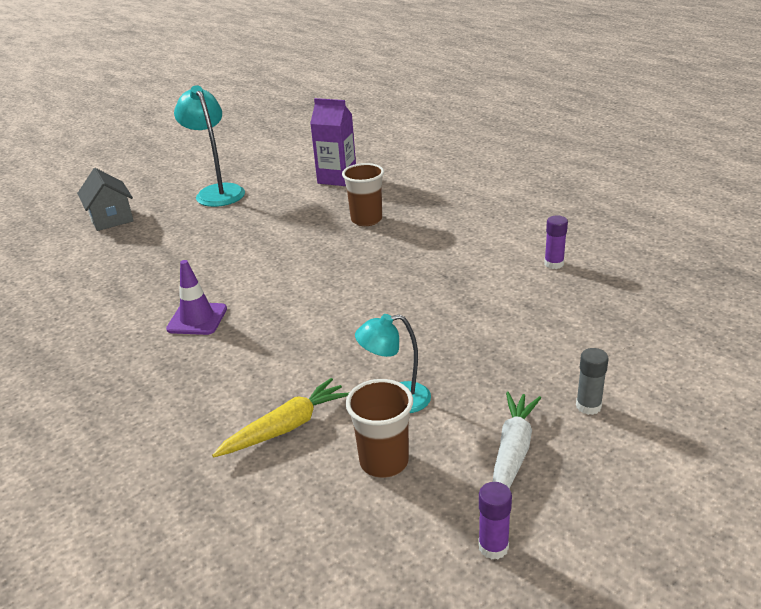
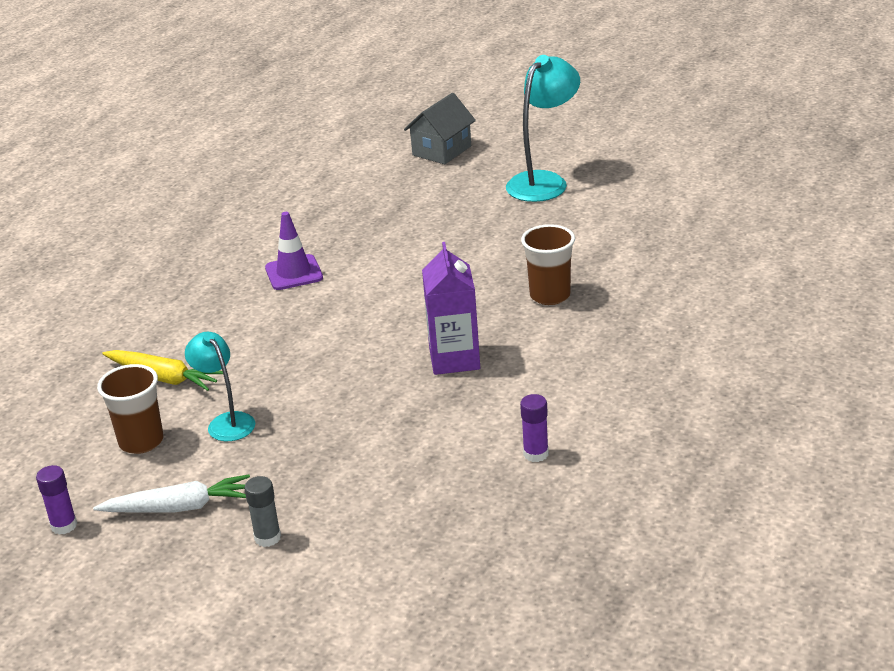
camera: 65 degrees right, 0 degrees up
(337, 178) = (640, 240): purple carton -> purple carton (454, 359)

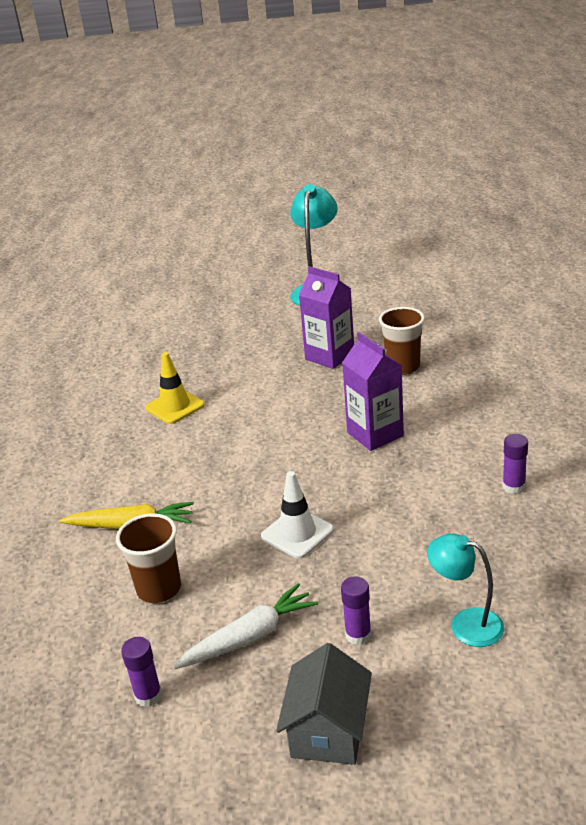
camera: 25 degrees left, 0 degrees up
(226, 422) = (225, 545): turquoise lamp -> turquoise lamp (466, 624)
(267, 538) = (358, 635): grey glue stick -> purple glue stick
(294, 273) = (175, 406): purple traffic cone -> yellow traffic cone
(296, 432) = (297, 533): none -> white traffic cone
(442, 151) = (215, 288): grey house -> grey house (328, 731)
(487, 262) = (330, 356): none -> purple carton

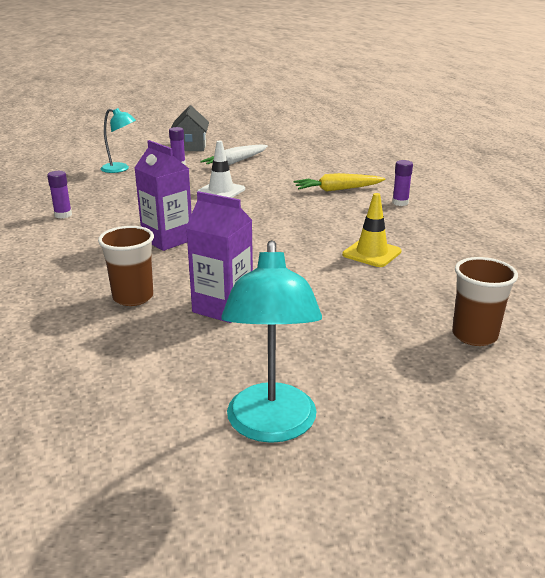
camera: 165 degrees right, 5 degrees down
(148, 695) = (277, 149): purple glue stick -> purple glue stick (400, 203)
(159, 589) = (297, 171): brown cup -> brown cup (474, 335)

